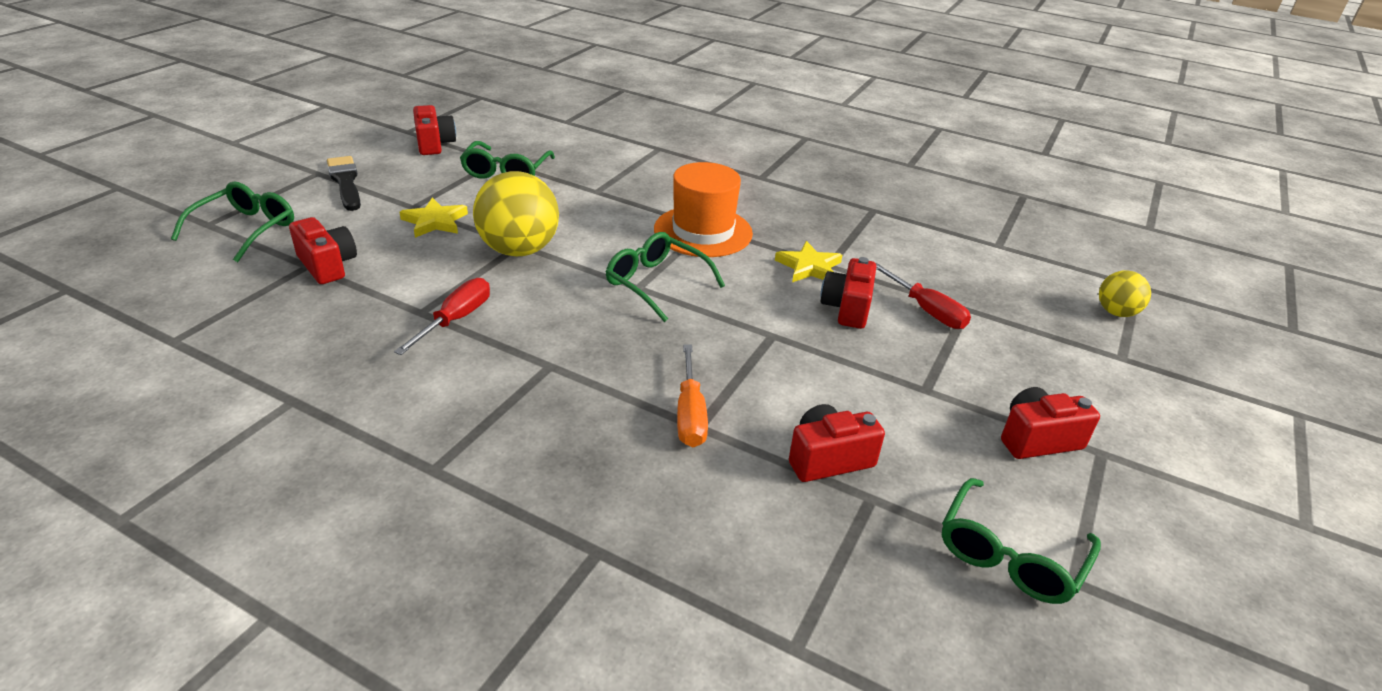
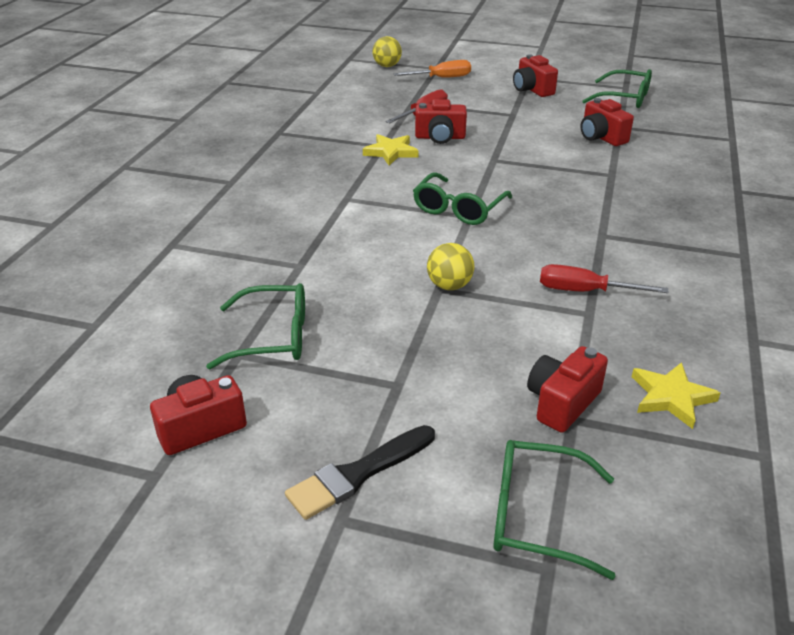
camera: 100 degrees left, 0 degrees up
(435, 221) = (424, 356): yellow star -> yellow star (671, 397)
(519, 250) = (449, 286): yellow ball -> yellow ball, size x0.54
(690, 414) = (603, 178): orange screwdriver -> orange screwdriver (442, 78)
(703, 231) = (357, 199): orange hat -> none

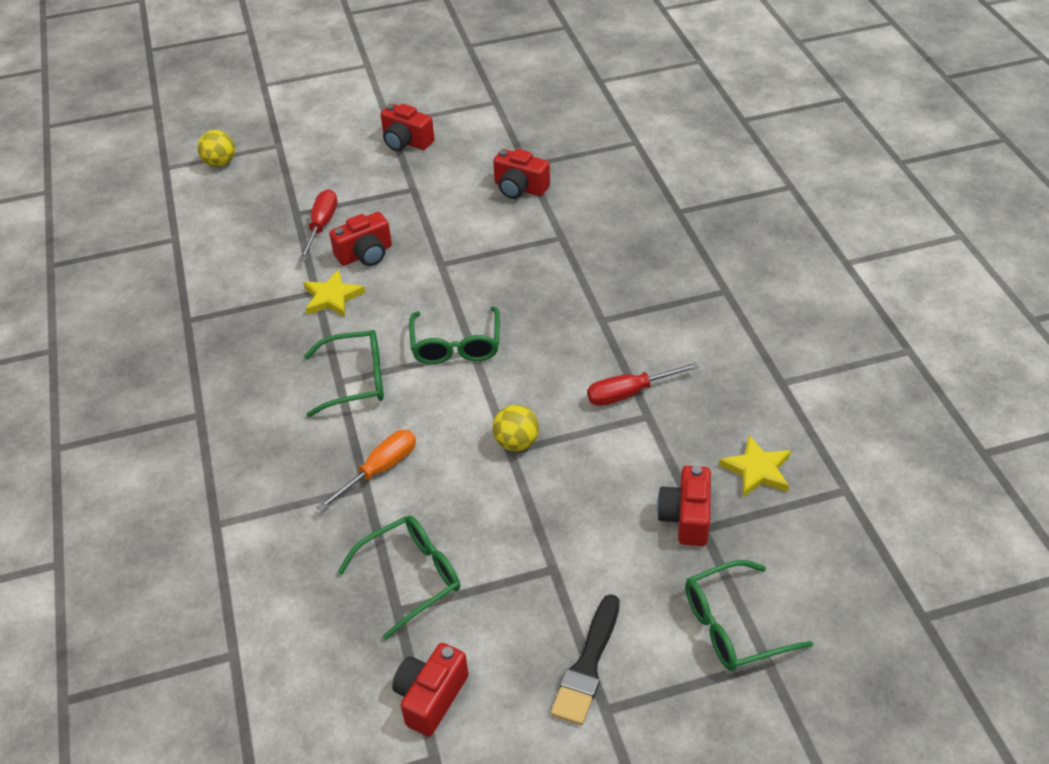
camera: 30 degrees left, 10 degrees up
(442, 78) = (297, 160): orange screwdriver -> orange screwdriver (380, 470)
(624, 98) = (505, 119): green glasses -> green glasses (356, 380)

